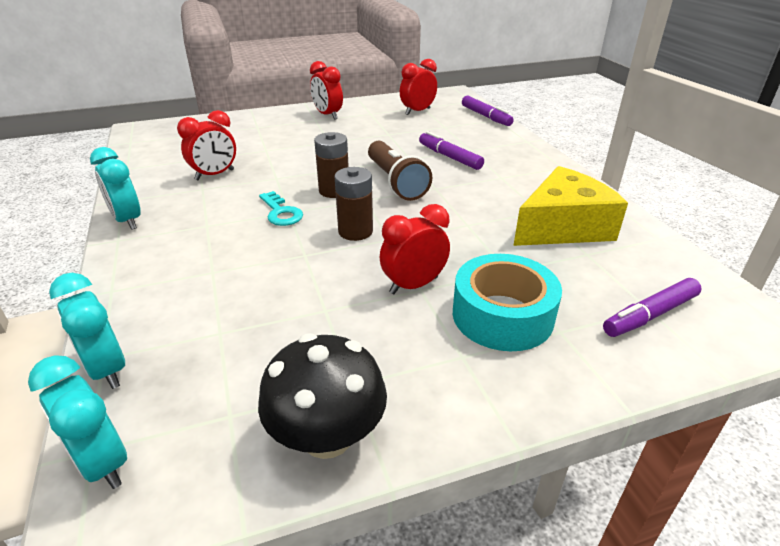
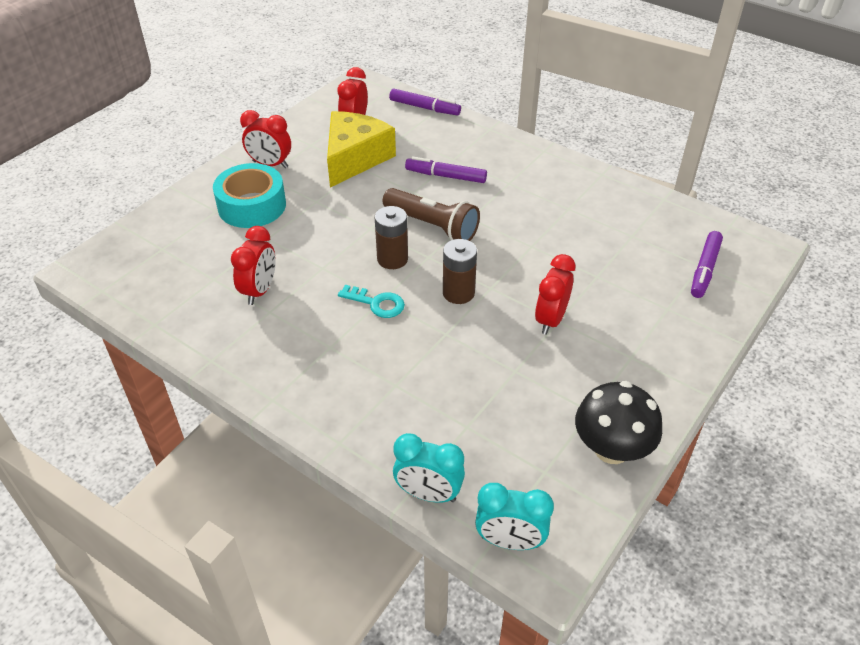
camera: 35 degrees left, 10 degrees up
(127, 220) = (251, 378): turquoise clock -> none
(502, 315) = (626, 314): turquoise tape -> turquoise tape (252, 206)
(563, 227) = (597, 217): yellow cheese -> yellow cheese (355, 158)

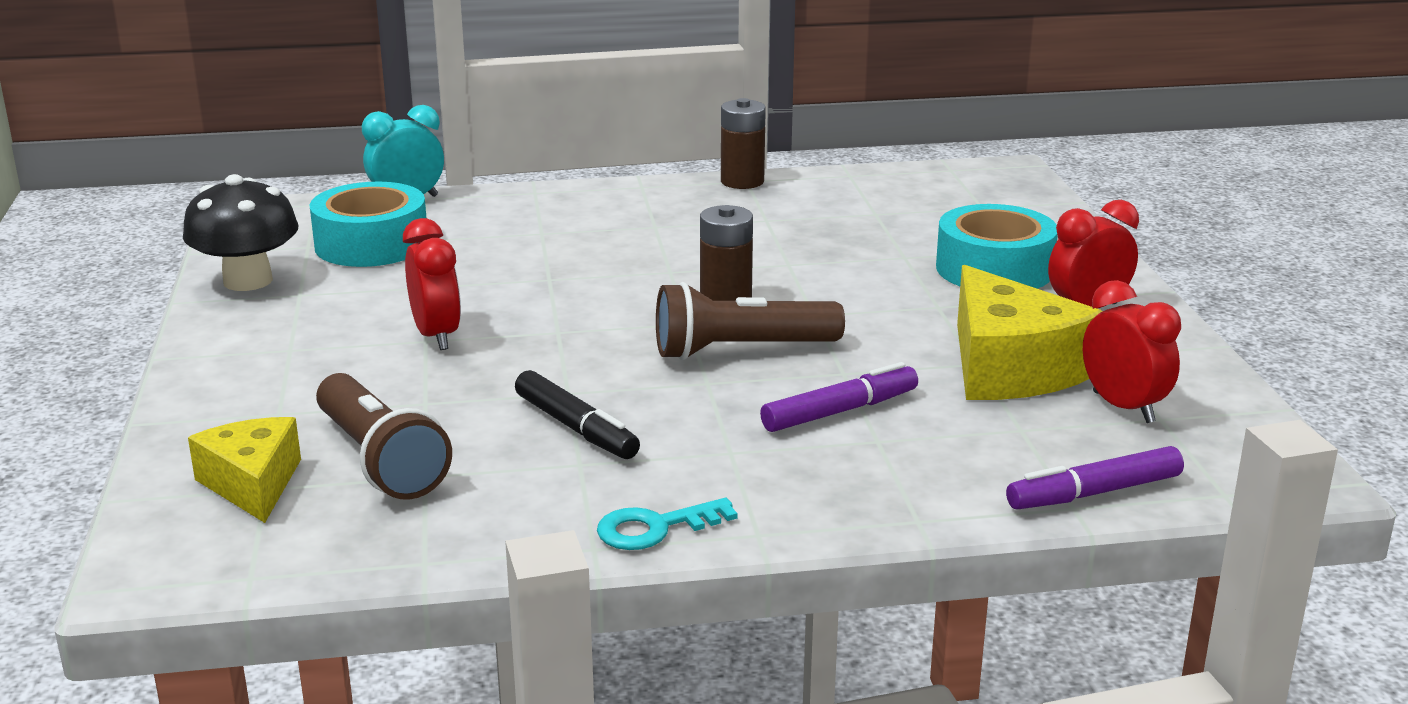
camera: 135 degrees right, 20 degrees down
(259, 291) = (810, 225): red clock -> none
(376, 303) = (669, 266): turquoise key -> turquoise key (655, 528)
(458, 293) = (590, 310): brown battery -> brown battery (742, 181)
(504, 444) = (371, 244): none -> turquoise tape
(510, 541) = (299, 208): turquoise clock -> none
(550, 225) = (576, 428): none -> black marker
(643, 253) = (380, 460): none -> brown flashlight
(705, 269) = (252, 484): purple marker -> yellow cheese

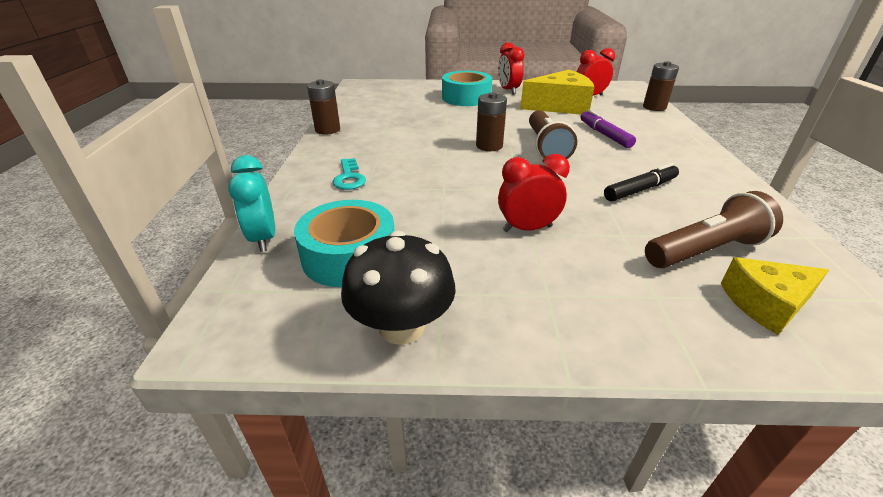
camera: 80 degrees left, 10 degrees up
(655, 528) = (728, 177): turquoise key -> turquoise key (349, 178)
(1094, 493) = (654, 107): purple marker -> brown battery

